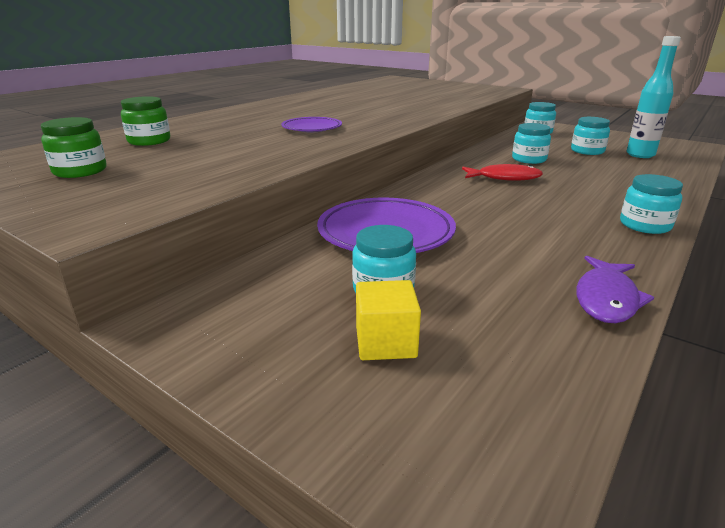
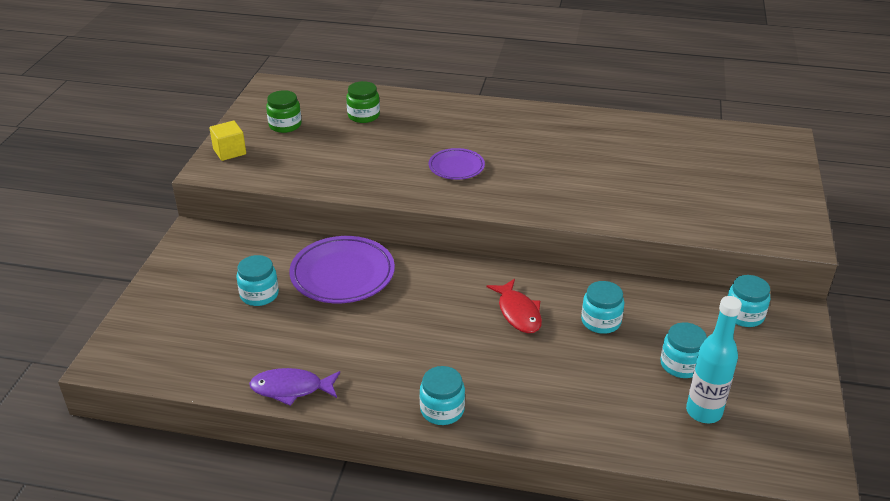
camera: 65 degrees right, 10 degrees up
(385, 342) = (205, 309): yellow cube -> yellow cube (229, 151)

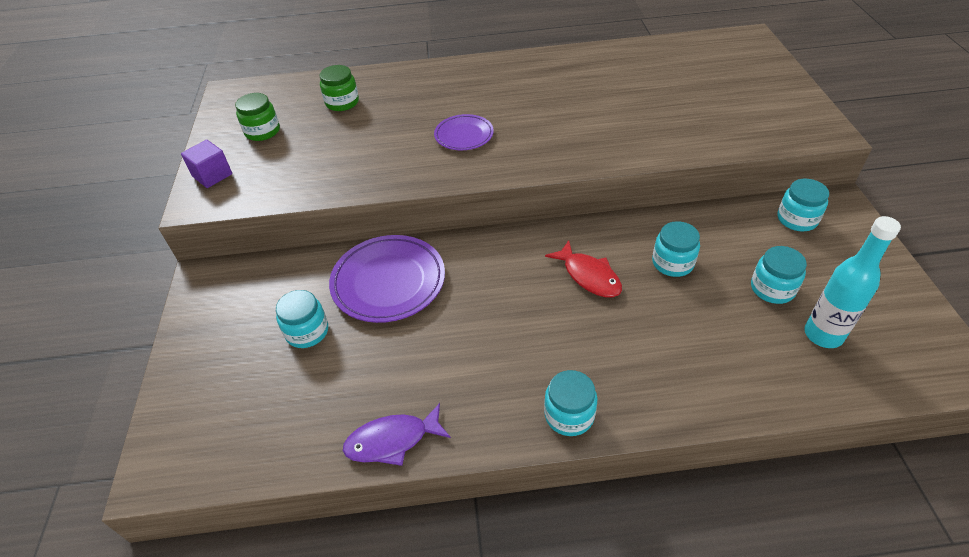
camera: 15 degrees left, 10 degrees up
(229, 151) = (212, 175): yellow cube -> purple cube

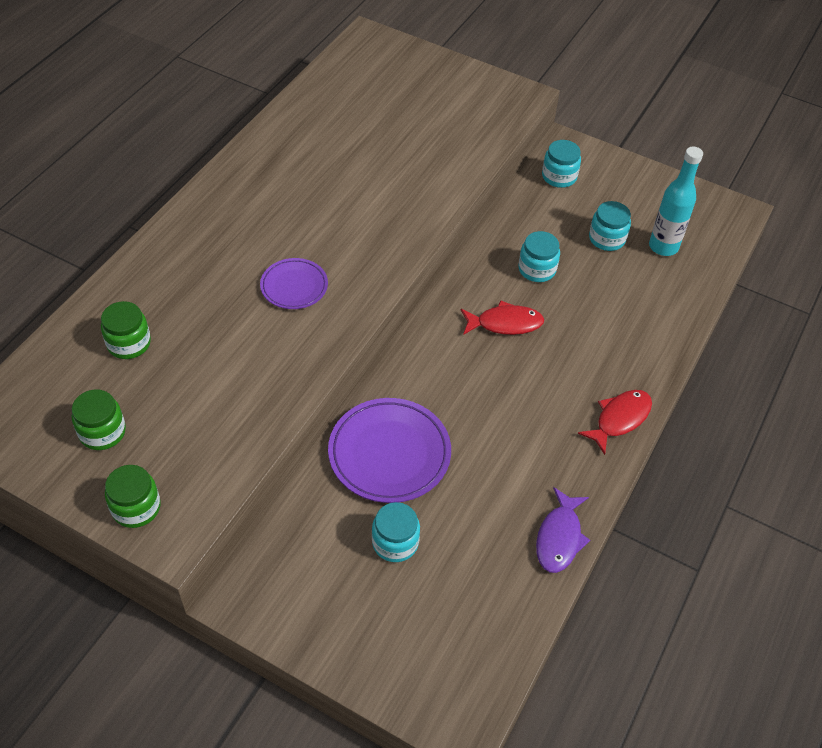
camera: 60 degrees left, 5 degrees up
(212, 175) = (136, 507): purple cube -> green jar
(569, 415) = (619, 419): turquoise jar -> red fish

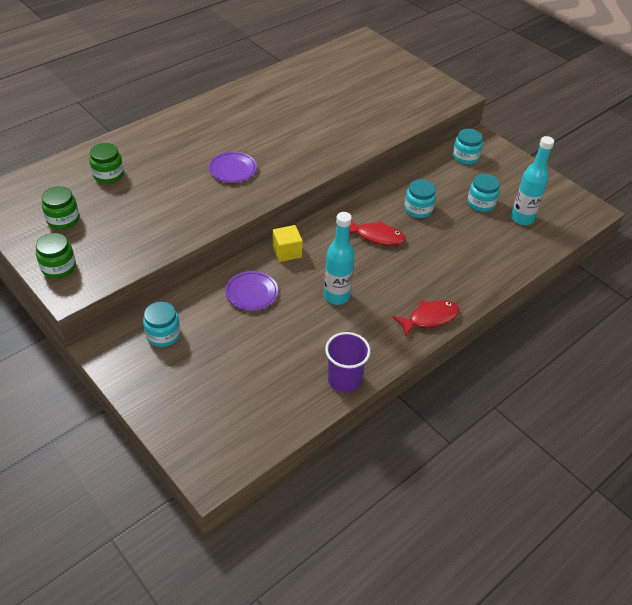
camera: 20 degrees right, 5 degrees down
(389, 453) = (251, 293): purple plate -> purple plate, size x0.58
(395, 542) = (226, 347): turquoise jar -> turquoise jar (163, 334)
(405, 380) = (287, 252): none -> yellow cube
(496, 425) = (336, 296): none -> turquoise bottle
(559, 537) = (344, 379): purple fish -> purple cup

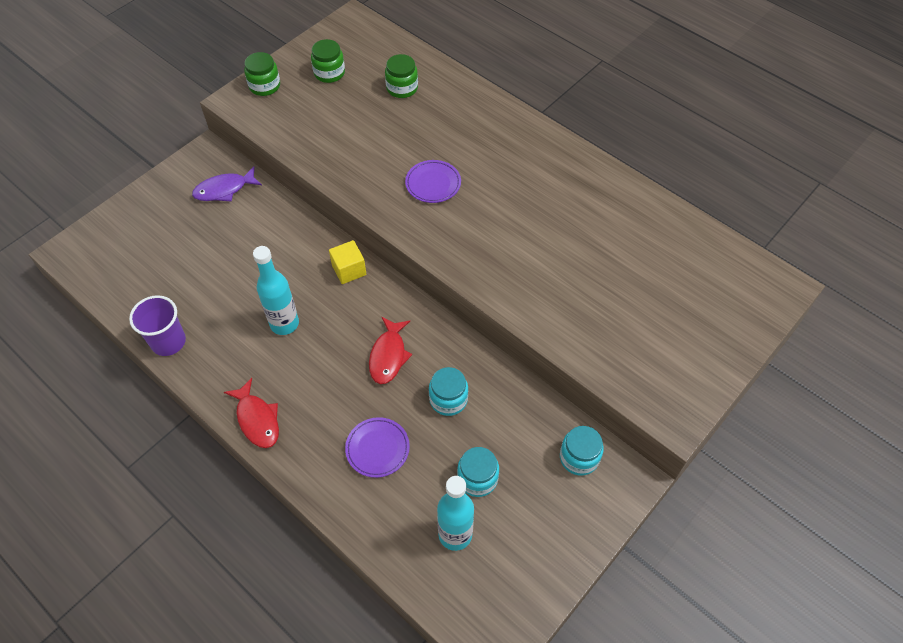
camera: 85 degrees right, 10 degrees up
(163, 334) = (224, 190): turquoise jar -> purple fish
(251, 293) = (283, 248): purple plate -> purple plate (377, 449)

